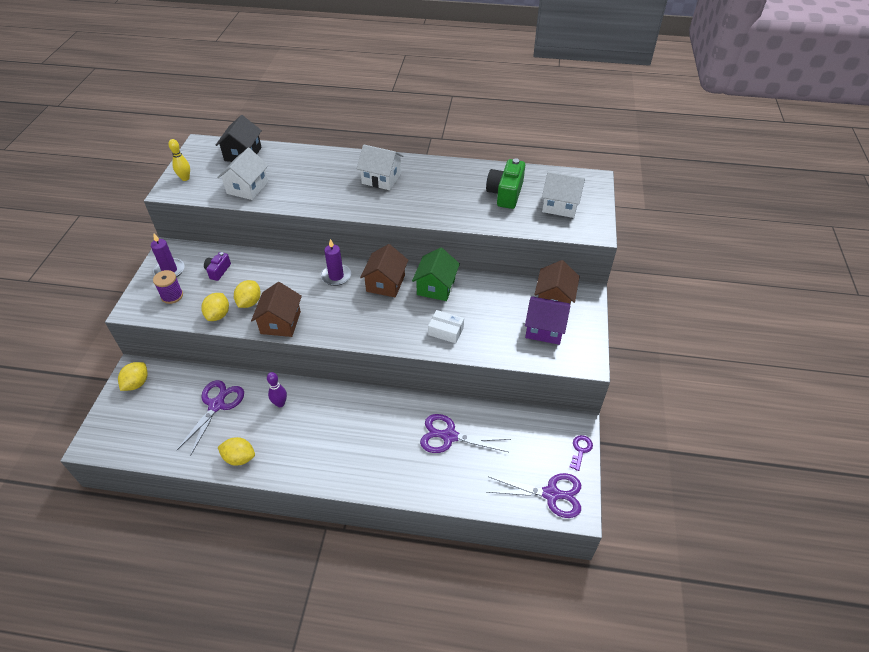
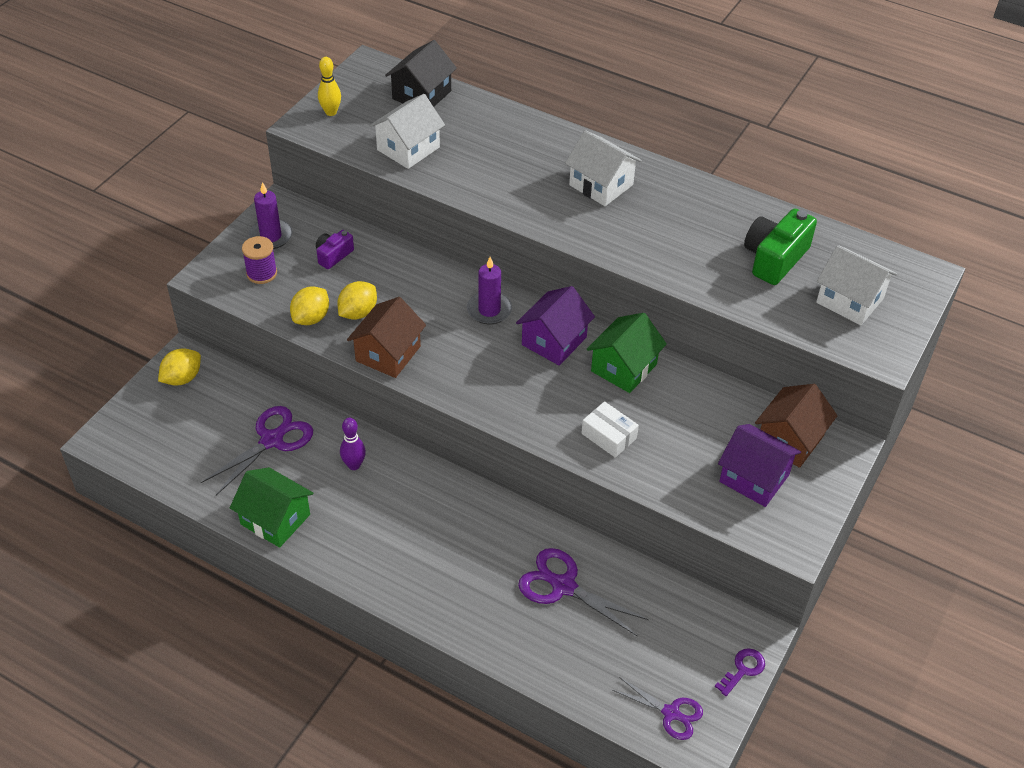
camera: 20 degrees right, 0 degrees up
(239, 458) = (275, 519): yellow lemon -> green house
(385, 283) = (554, 341): brown house -> purple house
(551, 494) = (671, 713): purple scissors -> purple scissors, size x0.65

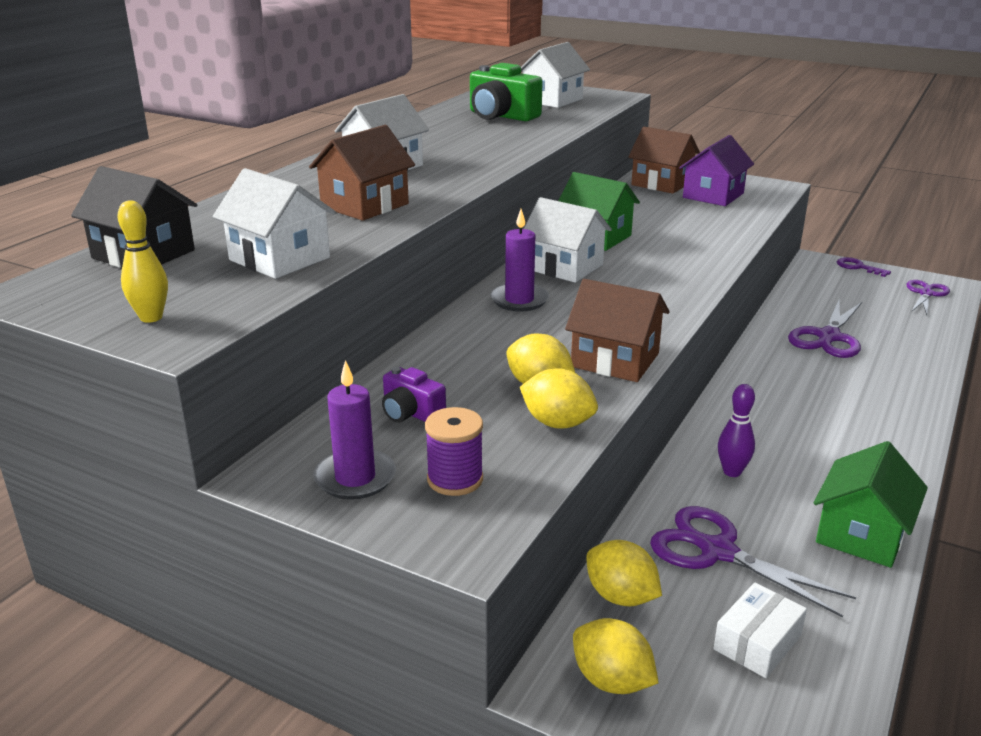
camera: 90 degrees left, 20 degrees down
(241, 389) = (620, 596): none -> yellow lemon
(506, 179) = (365, 205): none -> brown house
(554, 341) = (565, 267): purple house -> white house
(609, 436) = (694, 244): white box -> white box (757, 642)

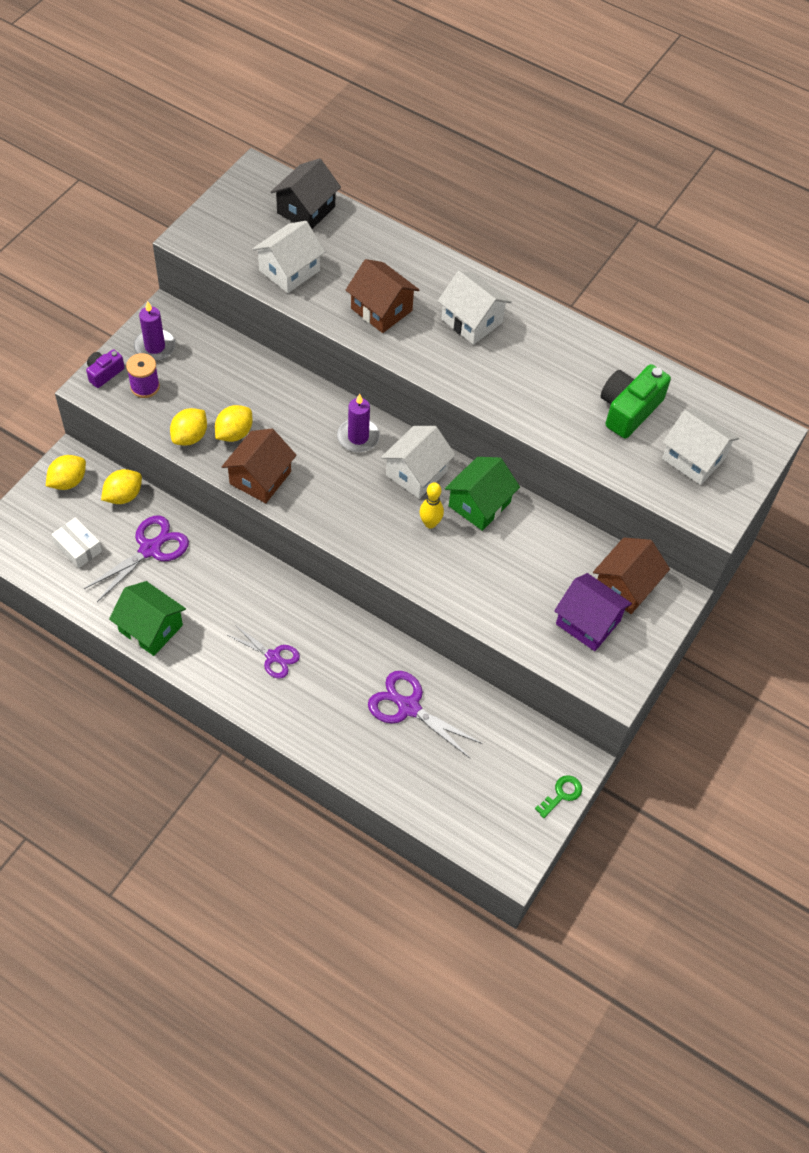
camera: 90 degrees right, 30 degrees up
(151, 317) = (216, 225): yellow bowling pin -> yellow bowling pin (430, 523)
(411, 413) = (214, 371): purple camera -> purple camera (104, 373)
(732, 472) = (225, 578): purple bowling pin -> none
(858, 267) = (561, 794): purple key -> green key
(926, 294) = (493, 831): purple scissors -> purple scissors (273, 656)

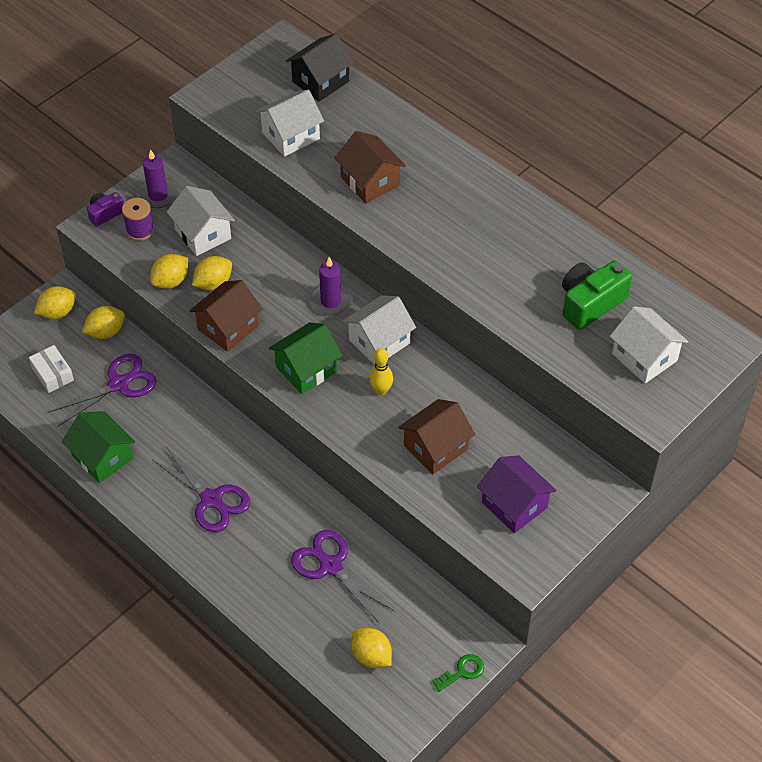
camera: 15 degrees right, 5 degrees down
(273, 656) = (211, 500): purple scissors -> purple scissors, size x1.53
(469, 793) = (371, 656): none -> yellow lemon
(472, 321) = (455, 201): white house -> white house (203, 234)
(479, 504) = (434, 379): green house -> green house (306, 369)
(625, 586) = (560, 475): brown house -> brown house (435, 447)

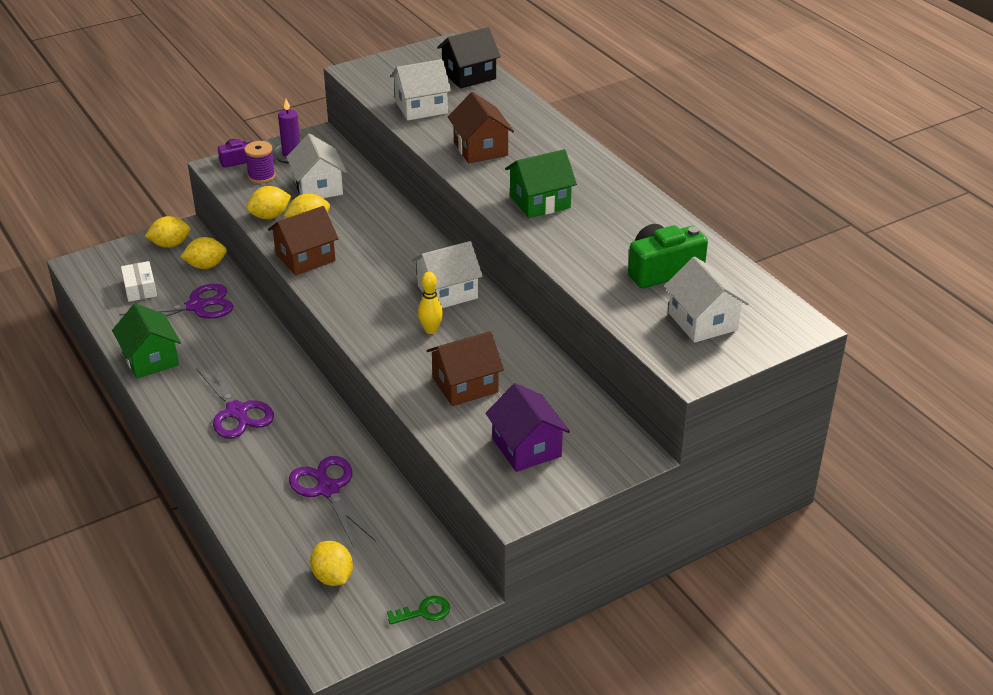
camera: 15 degrees right, 15 degrees down
(306, 369) = (365, 301): green house -> green house (540, 202)
(330, 301) = (414, 254): purple candle -> none

